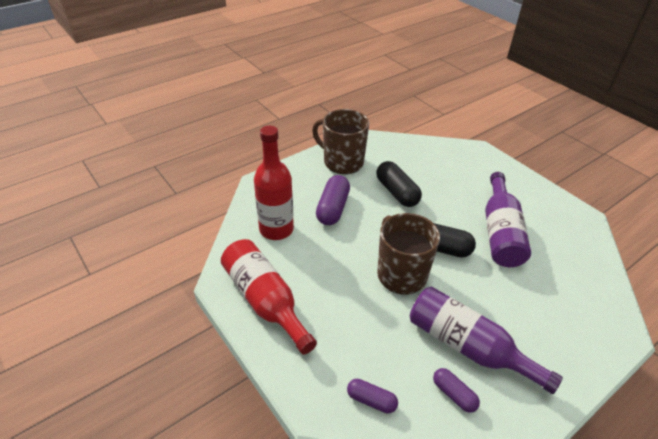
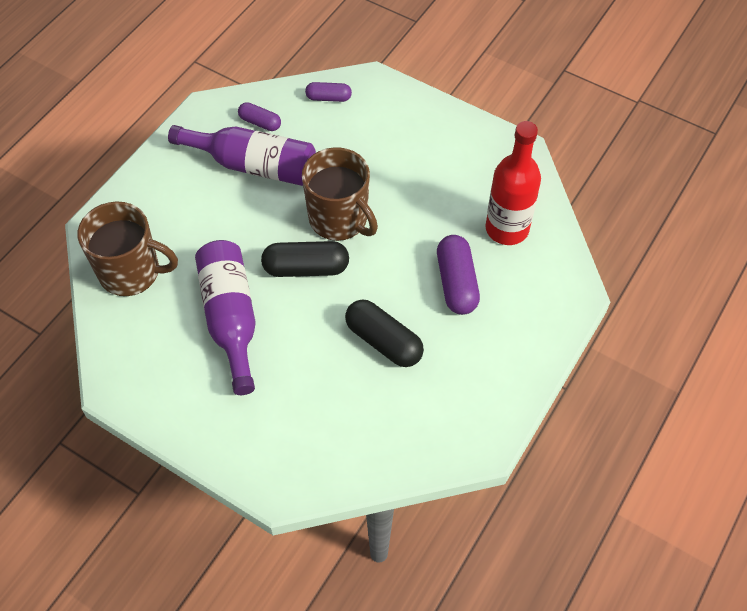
camera: 160 degrees right, 15 degrees up
(265, 300) = (465, 146): red bottle -> none
(342, 162) = (486, 376): brown mug -> brown mug (131, 272)

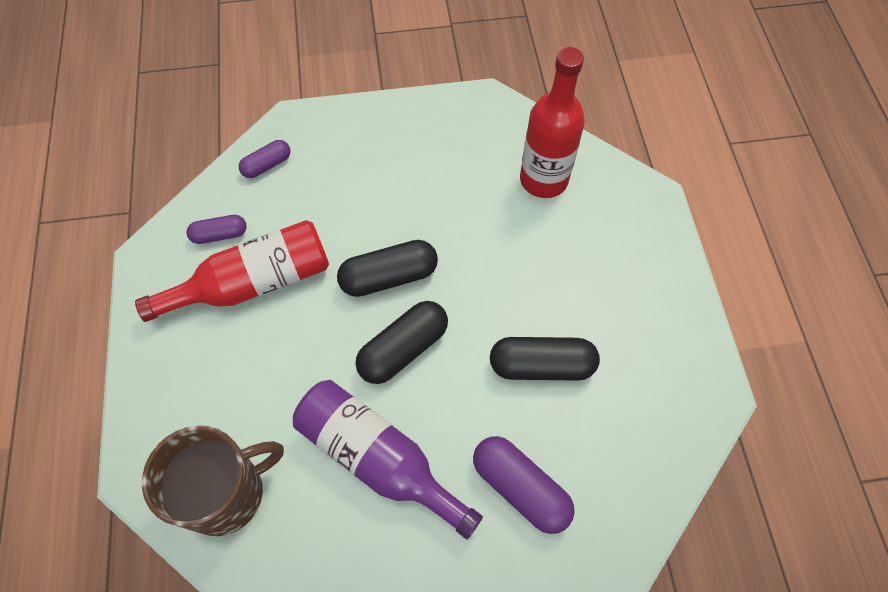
camera: 40 degrees left, 5 degrees up
(253, 165) = (253, 283): purple bottle -> red bottle
(339, 219) = (389, 277): brown mug -> black capsule
(456, 283) = (550, 261): purple capsule -> purple capsule (520, 488)

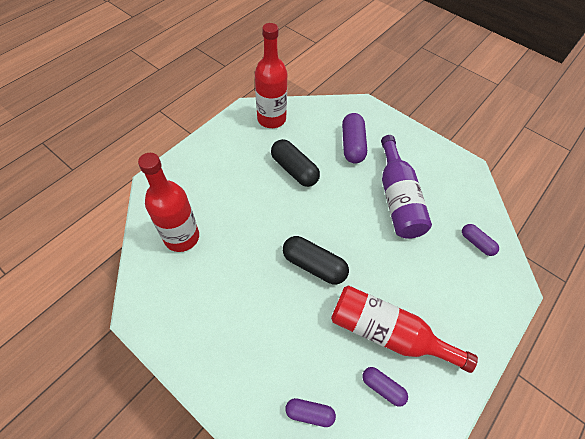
camera: 135 degrees left, 5 degrees down
(226, 493) = (476, 243): brown mug -> purple capsule
(403, 349) = (343, 227): black capsule -> none
(667, 413) = (271, 119): none -> red bottle

